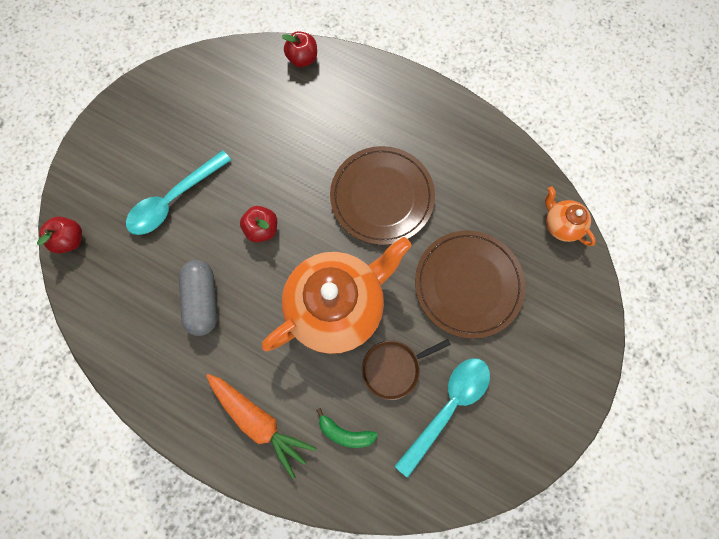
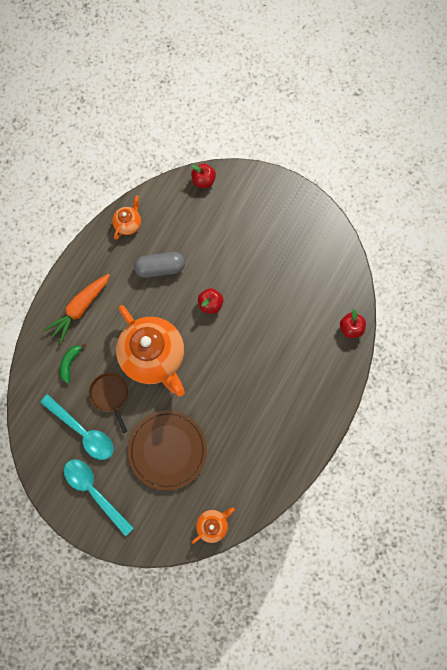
camera: 90 degrees right, 0 degrees up
(127, 350) = (128, 224): none -> orange teapot
(173, 200) = (232, 243): turquoise spoon -> turquoise spoon (94, 491)
(382, 197) = (235, 388): brown plate -> none

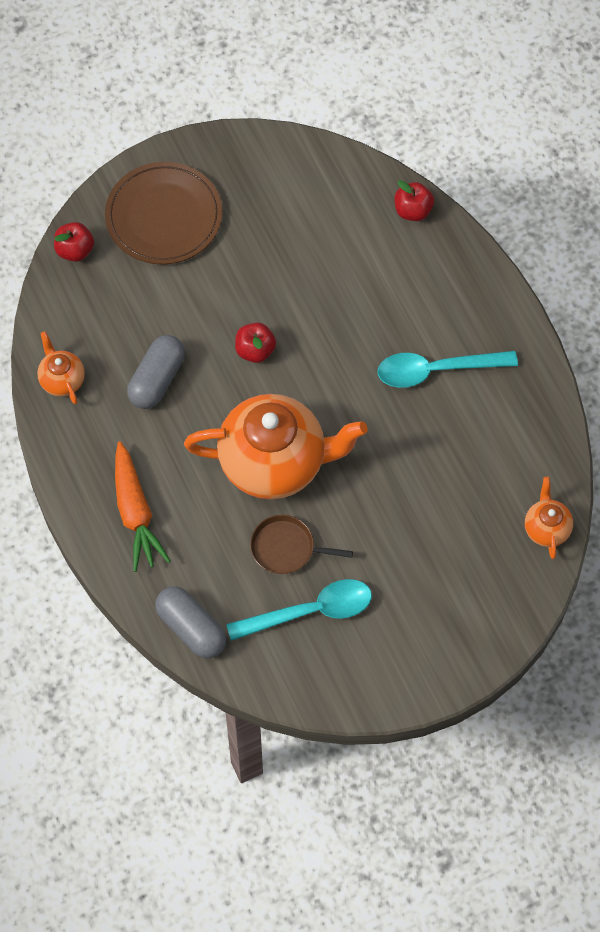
camera: 55 degrees left, 10 degrees down
(35, 378) = (191, 628): none -> grey capsule
(70, 363) = (203, 571): green banana -> none
(94, 491) = (401, 645): turquoise spoon -> turquoise spoon (436, 370)
(167, 450) = (412, 522): brown plate -> brown plate (164, 216)

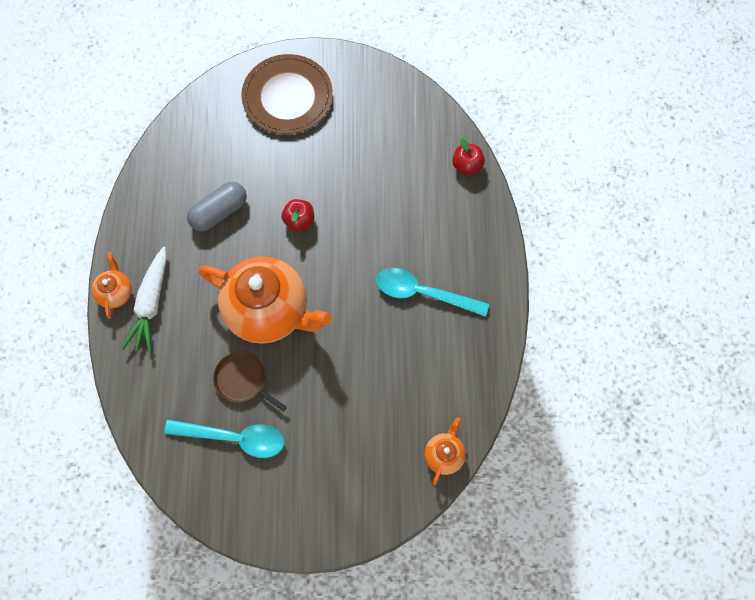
camera: 25 degrees right, 5 degrees up
(62, 380) = (154, 184): orange teapot -> orange teapot (116, 292)
(75, 250) = (213, 95): red apple -> none
(135, 513) = (151, 304): orange carrot -> white carrot
(191, 628) = (142, 410): grey capsule -> none

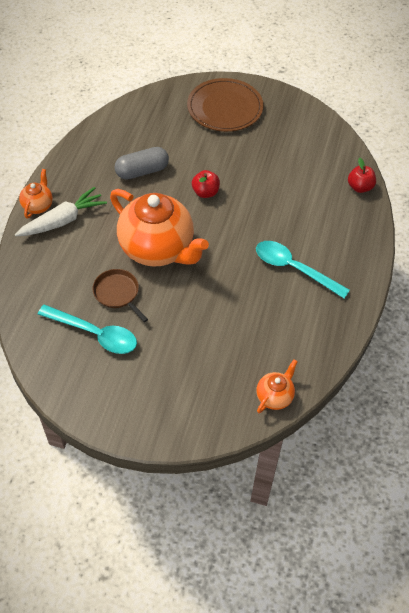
camera: 15 degrees right, 15 degrees down
(151, 304) = (63, 220): white carrot -> white carrot turned 150 degrees counterclockwise

